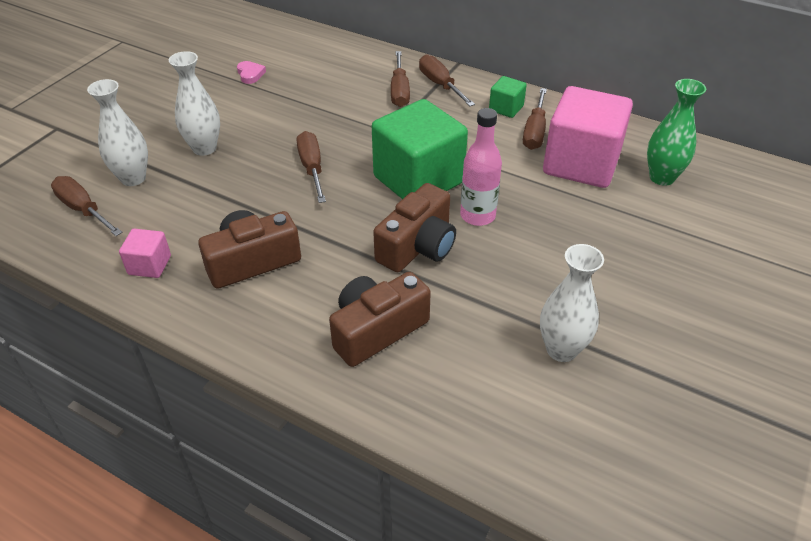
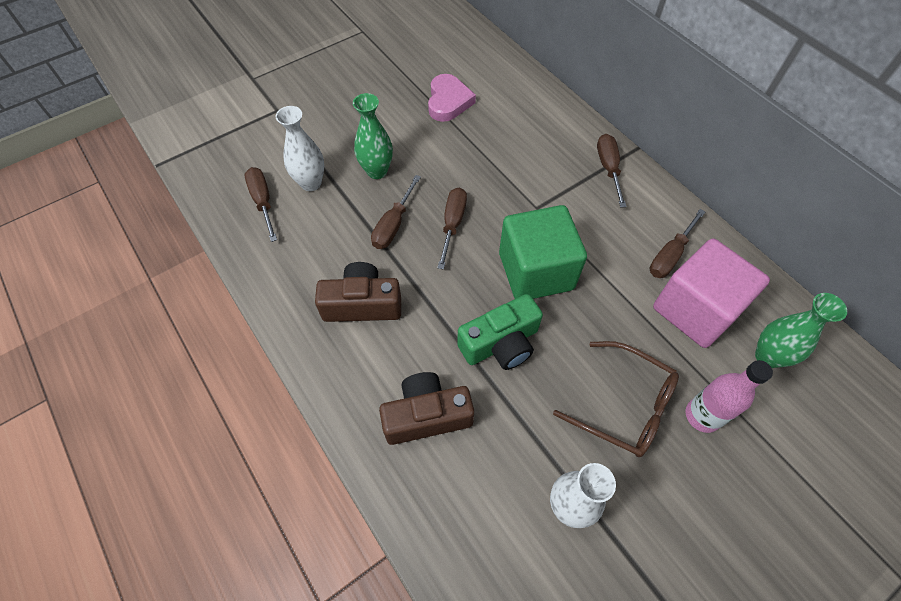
camera: 25 degrees right, 15 degrees up
(149, 265) = (287, 276): pink cube -> none
(204, 148) = (377, 171): white vase -> green vase
(250, 74) = (448, 101): pink heart -> pink heart, size x1.87
(399, 91) = (567, 164): brown screwdriver -> brown screwdriver (393, 225)
(418, 246) = (501, 343): brown camera -> green camera
(477, 216) = (568, 331): pink bottle -> pink bottle (702, 416)
(506, 108) = (656, 217): green cube -> none
(563, 254) = (624, 405): none -> brown glasses

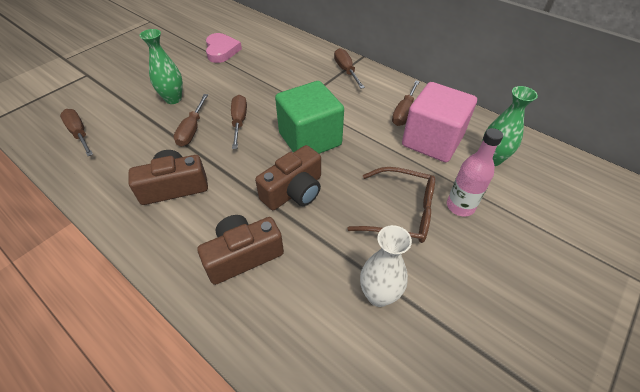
camera: 15 degrees left, 10 degrees down
(311, 183) = (120, 115): white vase -> none
(501, 343) = (294, 191): green camera -> brown camera

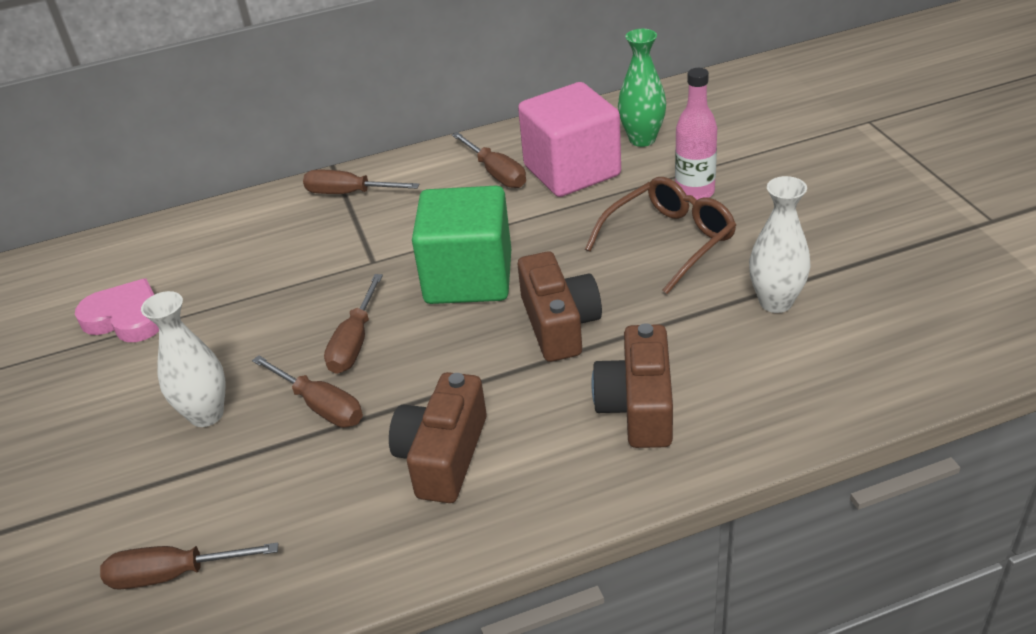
camera: 55 degrees left, 10 degrees down
(173, 99) = (206, 414): green vase -> white vase
(239, 121) = (354, 343): brown screwdriver -> brown screwdriver turned 105 degrees counterclockwise

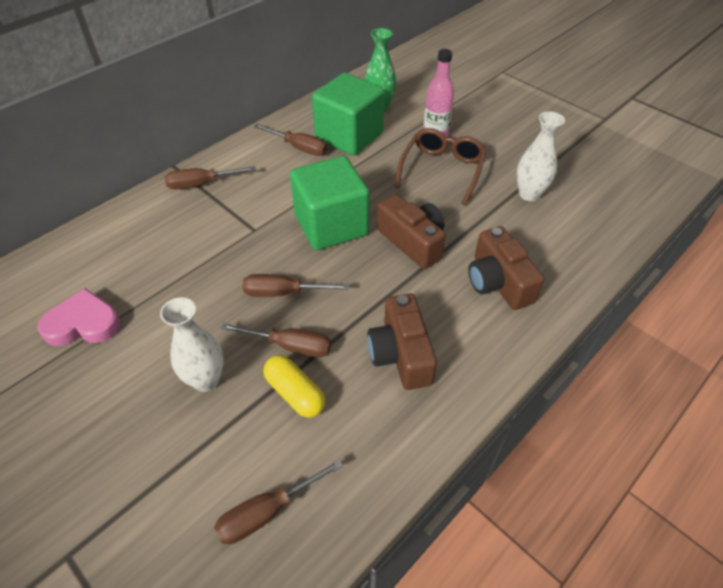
camera: 30 degrees left, 10 degrees up
(289, 460) = (295, 393): none -> yellow capsule
(354, 343) = (282, 292): brown screwdriver -> brown screwdriver turned 105 degrees clockwise
(572, 171) = (349, 136): pink cube -> green cube

